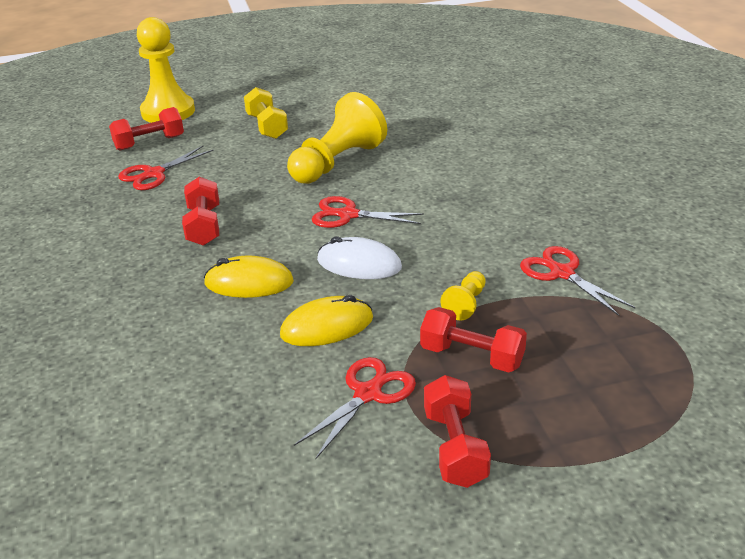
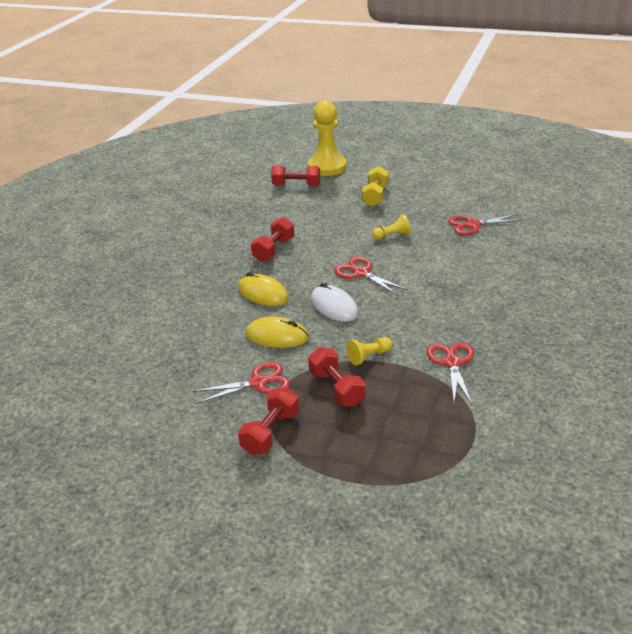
camera: 35 degrees right, 0 degrees up
(154, 174) = (279, 207): red scissors -> red scissors (473, 225)
(337, 162) = (392, 235): yellow pawn -> yellow pawn, size x0.45

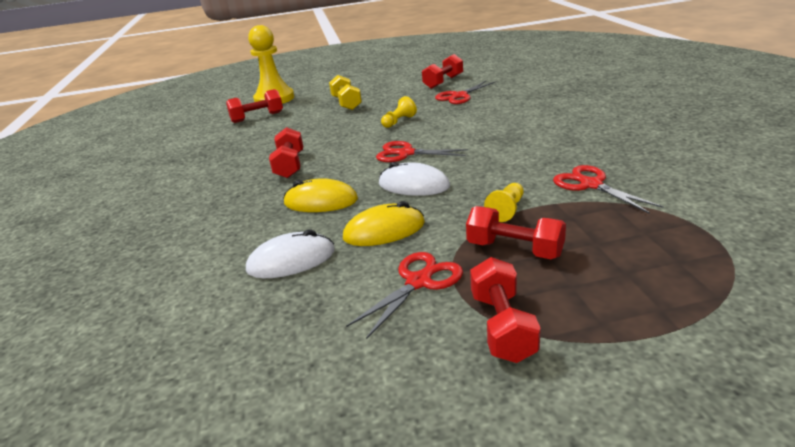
camera: 30 degrees left, 5 degrees down
(205, 333) = (291, 260): none -> white mouse
(480, 201) = (443, 82): none -> red dumbbell

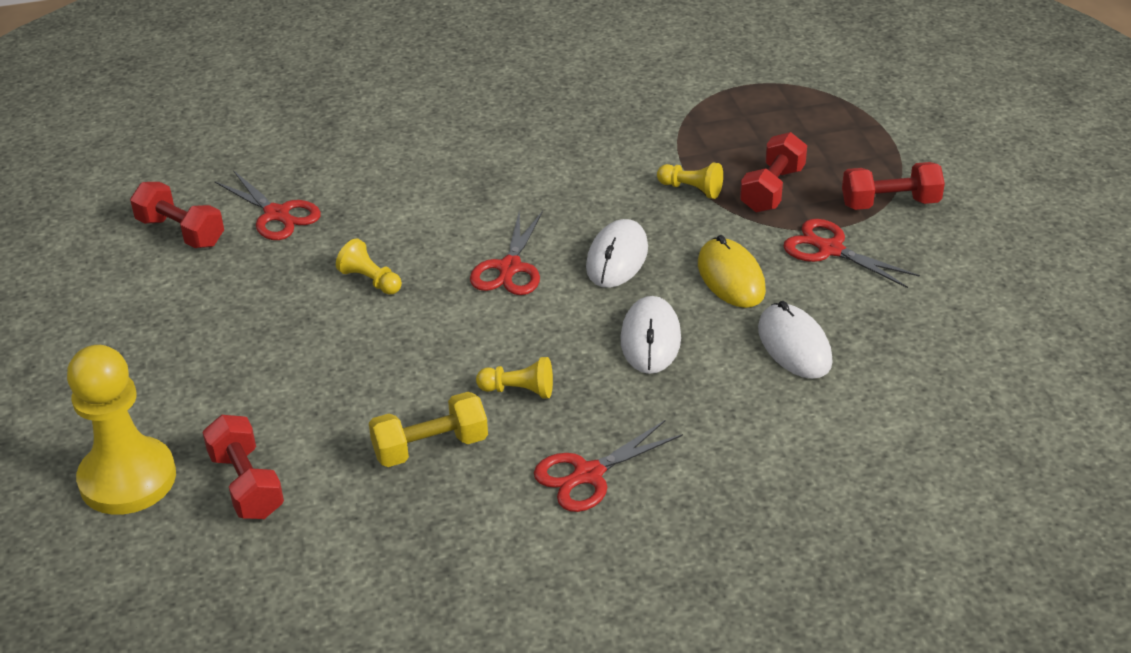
camera: 95 degrees left, 10 degrees up
(290, 165) = (519, 390): red dumbbell -> yellow pawn
(321, 201) = (650, 339): yellow mouse -> white mouse
(346, 103) = (232, 354): yellow dumbbell -> yellow dumbbell (430, 447)
(591, 185) = (641, 130): red scissors -> red scissors (588, 474)

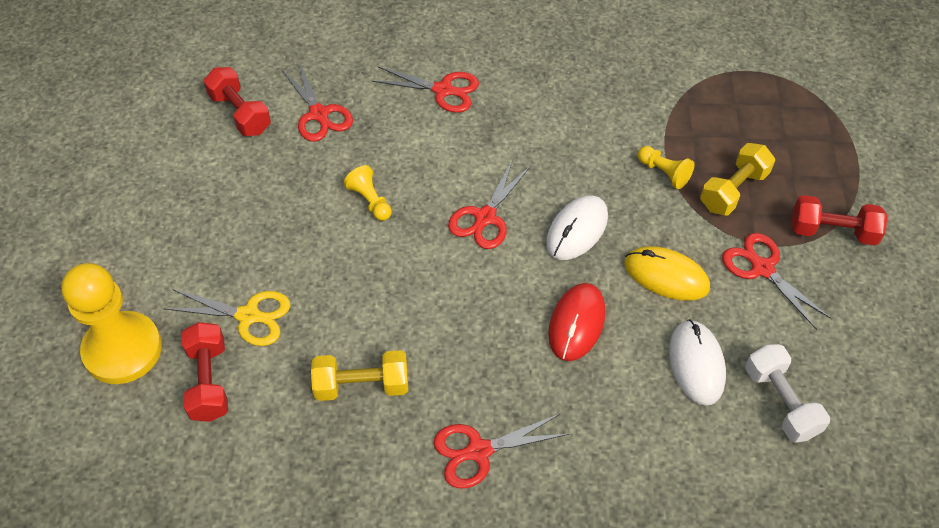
camera: 15 degrees right, 15 degrees up
(269, 414) = (248, 316): none -> yellow scissors
(414, 165) = (443, 90): none -> red scissors
(519, 390) = (451, 347): yellow pawn -> none
(650, 339) = (576, 323): white mouse -> red mouse
(731, 277) = (666, 276): yellow mouse -> yellow mouse turned 60 degrees counterclockwise
(772, 189) = (733, 190): red dumbbell -> yellow dumbbell
(895, 358) = (780, 402): none -> white dumbbell

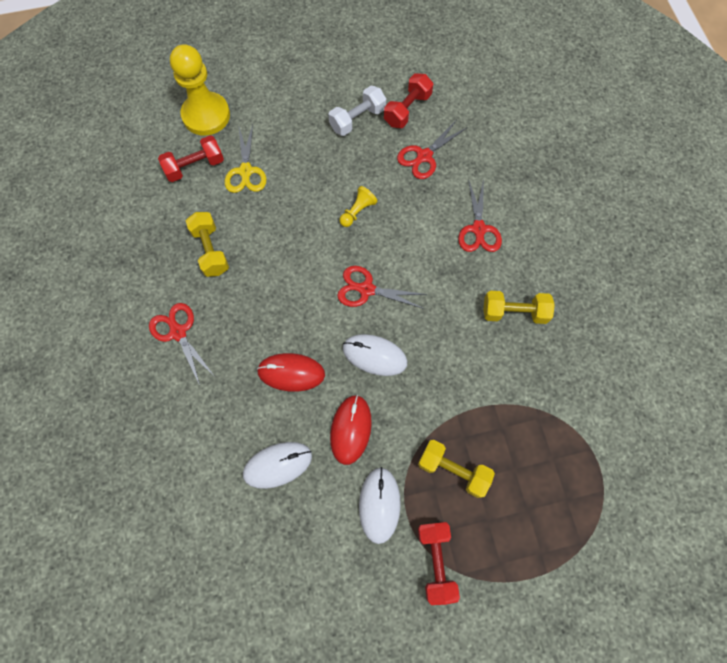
camera: 75 degrees right, 15 degrees up
(560, 88) = (514, 312): none -> yellow dumbbell
(663, 173) = (453, 410): yellow pawn -> none
(666, 276) = (350, 429): yellow mouse -> red mouse
(762, 268) = (379, 505): red scissors -> white mouse
(780, 402) = (259, 533): white dumbbell -> white dumbbell (357, 119)

